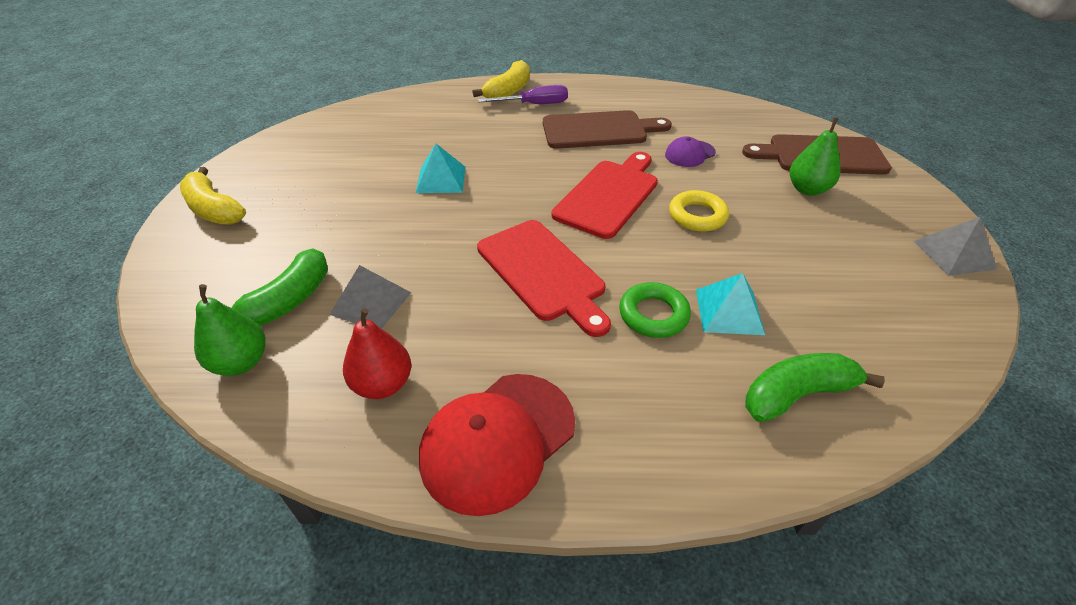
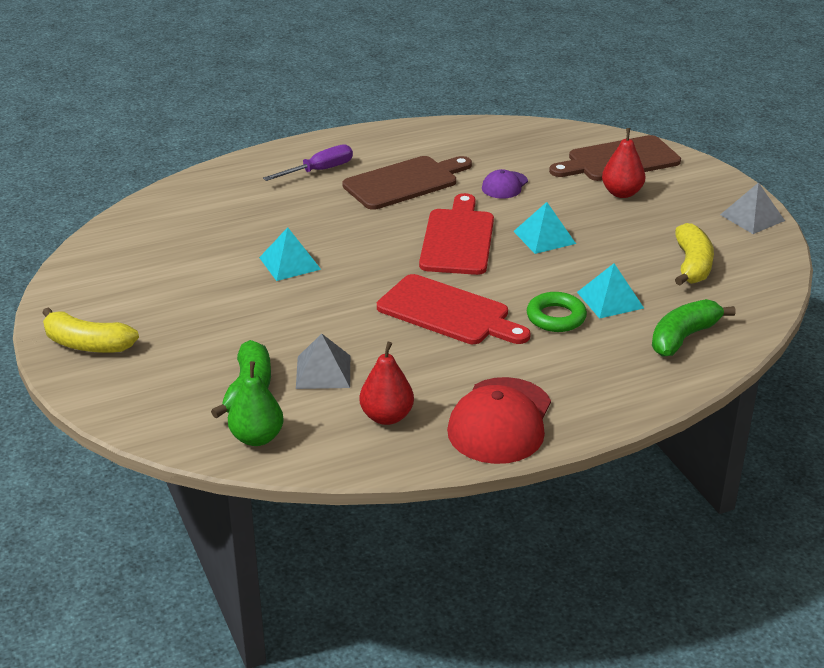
camera: 25 degrees left, 10 degrees down
(508, 91) = (279, 162): yellow banana -> yellow banana (692, 265)
(697, 216) = (544, 237): yellow ring -> turquoise pyramid
(807, 189) = (622, 193): green pear -> red pear

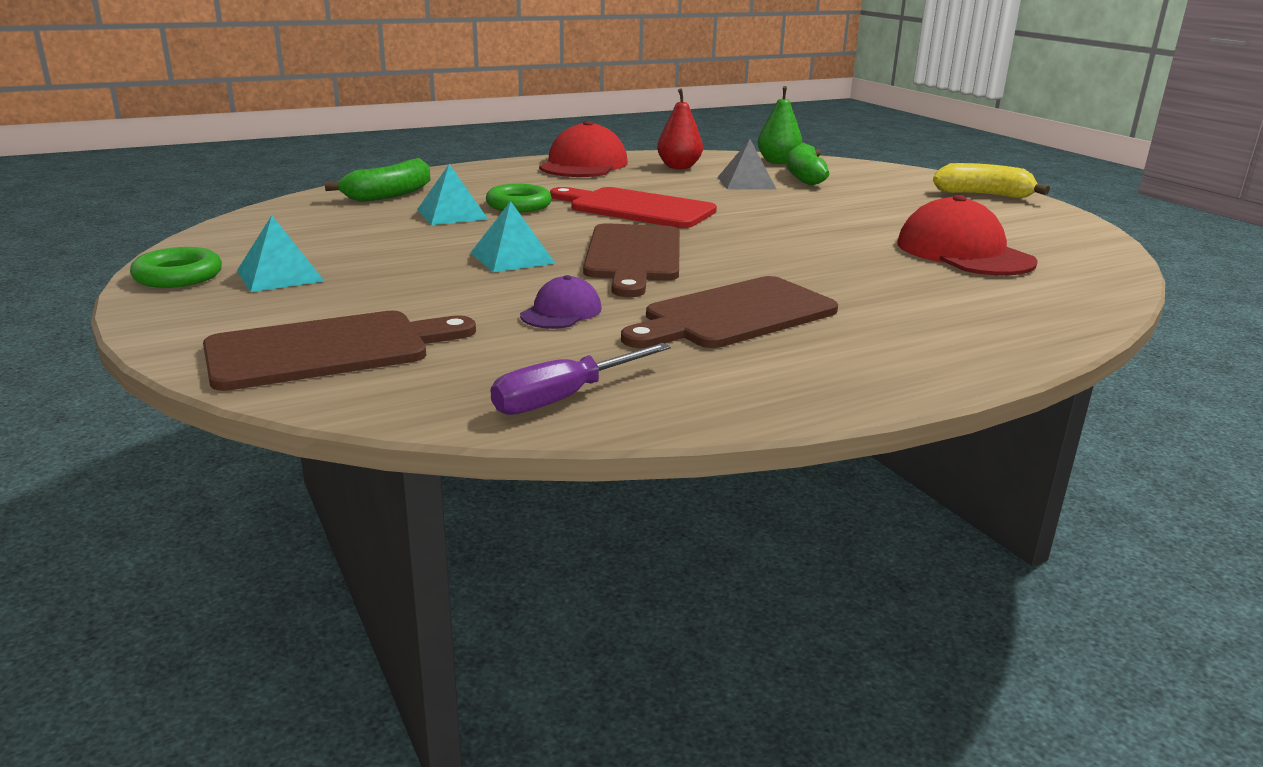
camera: 175 degrees right, 10 degrees down
(207, 244) = (964, 253): none -> red cap
(290, 263) = (840, 238): turquoise pyramid -> turquoise pyramid (280, 275)
(319, 170) = (894, 330): purple screwdriver -> purple screwdriver (565, 398)
(457, 239) = (633, 256): red cutting board -> brown cutting board
(622, 193) = (362, 303): red pear -> none
(692, 265) = (327, 236): yellow banana -> none
(752, 217) = (178, 276): grey pyramid -> green ring

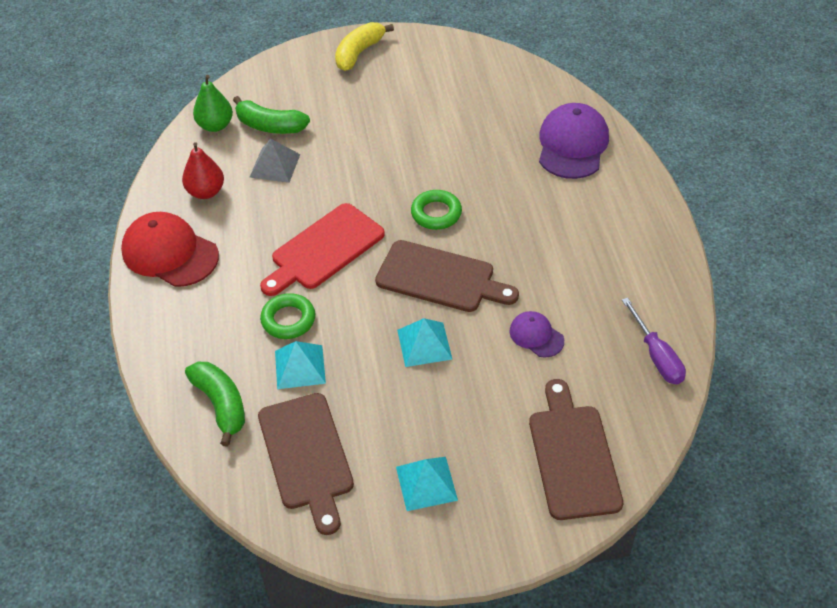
camera: 70 degrees left, 25 degrees up
(178, 276) = (410, 548): green ring -> green ring (436, 213)
(734, 315) = (560, 258): brown cutting board -> brown cutting board (307, 456)
(964, 253) = (480, 118): red cap -> none
(996, 307) = (572, 145): none -> purple cap

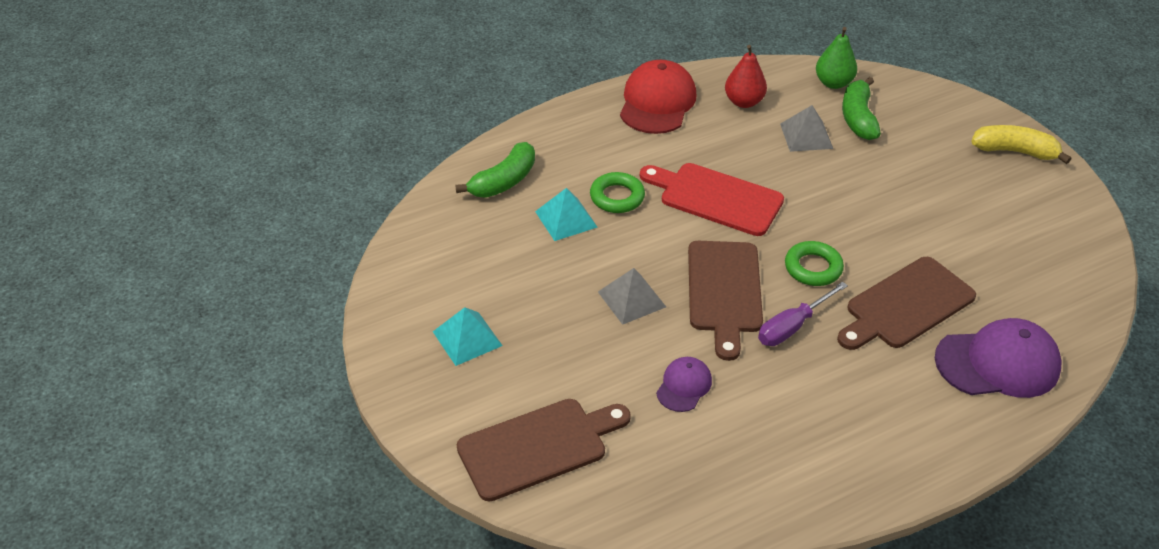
camera: 70 degrees right, 5 degrees down
(307, 456) = (469, 249): brown cutting board -> brown cutting board (906, 305)
(424, 344) = (631, 299): turquoise pyramid -> grey pyramid
(656, 356) = (705, 501): purple screwdriver -> purple screwdriver (792, 326)

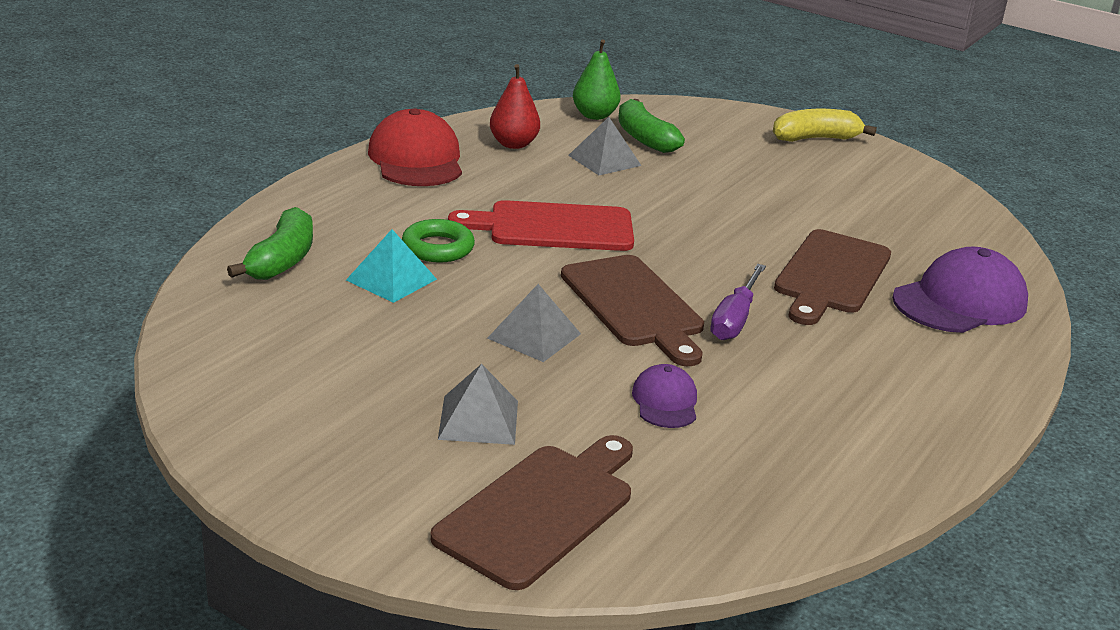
camera: 30 degrees left, 15 degrees down
(467, 338) = (354, 423): turquoise pyramid -> none
(547, 360) = (478, 419): none -> grey pyramid
(813, 268) = (710, 265): green ring -> none

